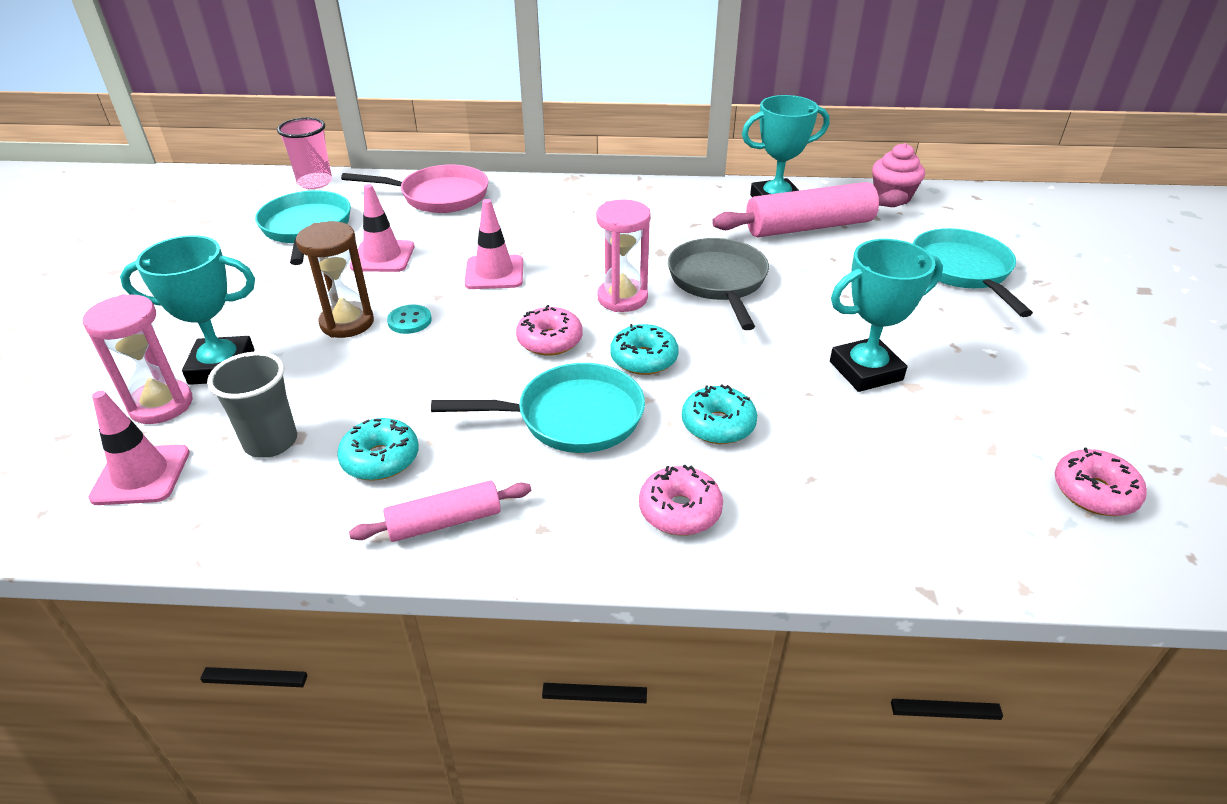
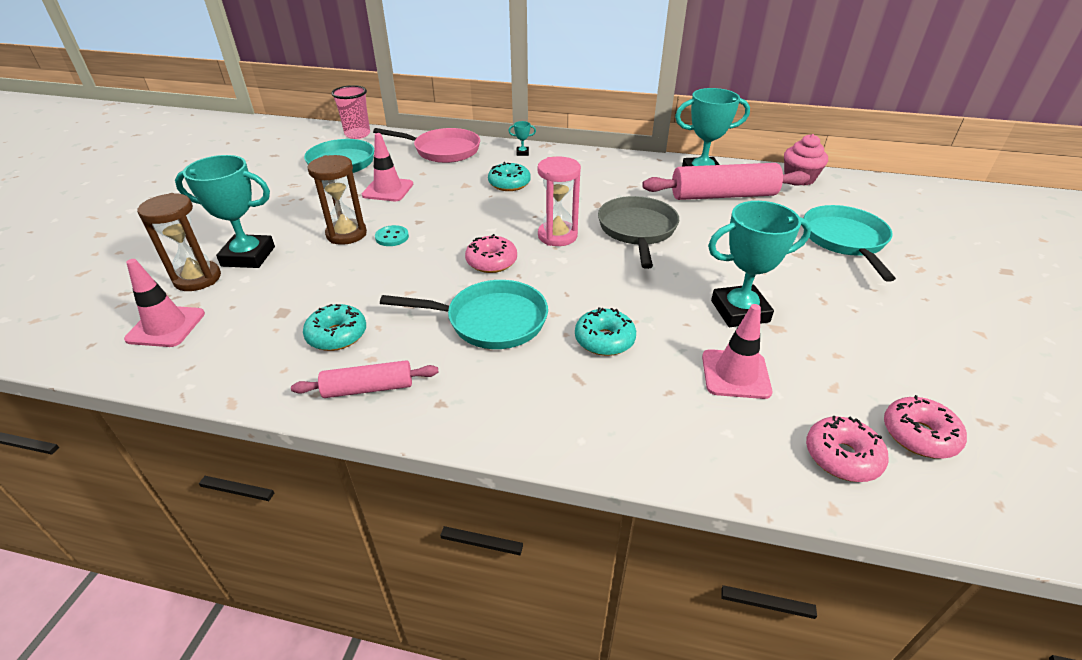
camera: 10 degrees right, 0 degrees up
(161, 405) = (197, 278): pink hourglass -> brown hourglass
(271, 442) = (263, 313): grey cup -> none
(494, 273) = (465, 208): pink traffic cone -> pink traffic cone (735, 374)
(545, 191) = (522, 153): none -> turquoise trophy
(644, 359) = (560, 283): turquoise donut -> turquoise donut (509, 184)
(680, 510) = (553, 403): pink donut -> pink donut (842, 457)

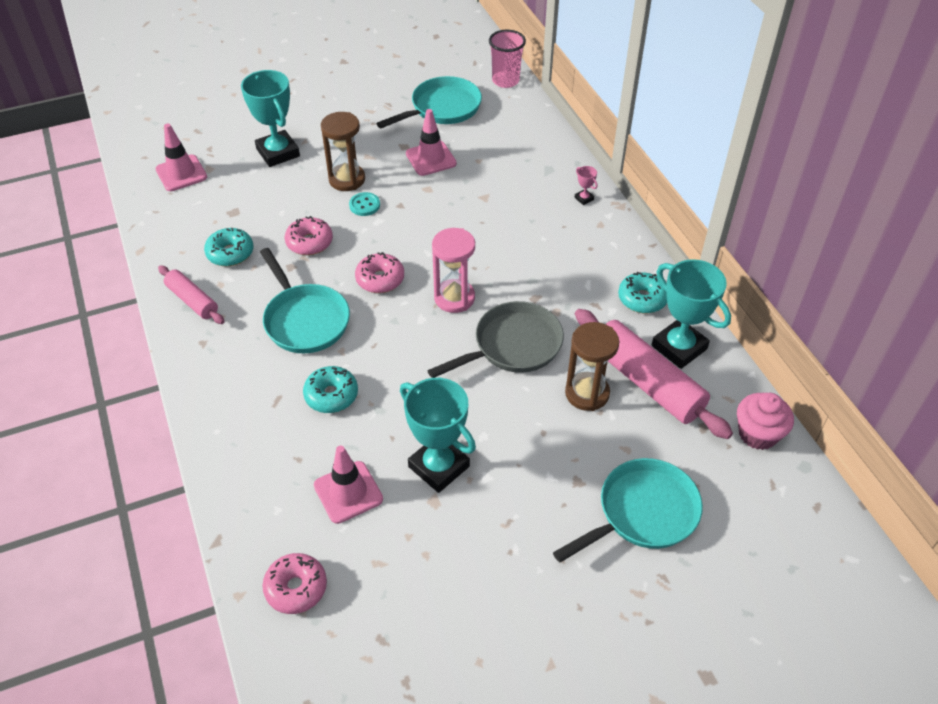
camera: 55 degrees right, 10 degrees up
(197, 278) = (235, 149): brown hourglass -> brown hourglass (587, 393)
(443, 150) = (532, 147): pink pan -> none
(509, 184) = (514, 222): turquoise donut -> turquoise donut (642, 299)
(522, 153) = (584, 198): turquoise trophy -> pink trophy
(919, 435) = (355, 635): pink donut -> pink donut (309, 242)

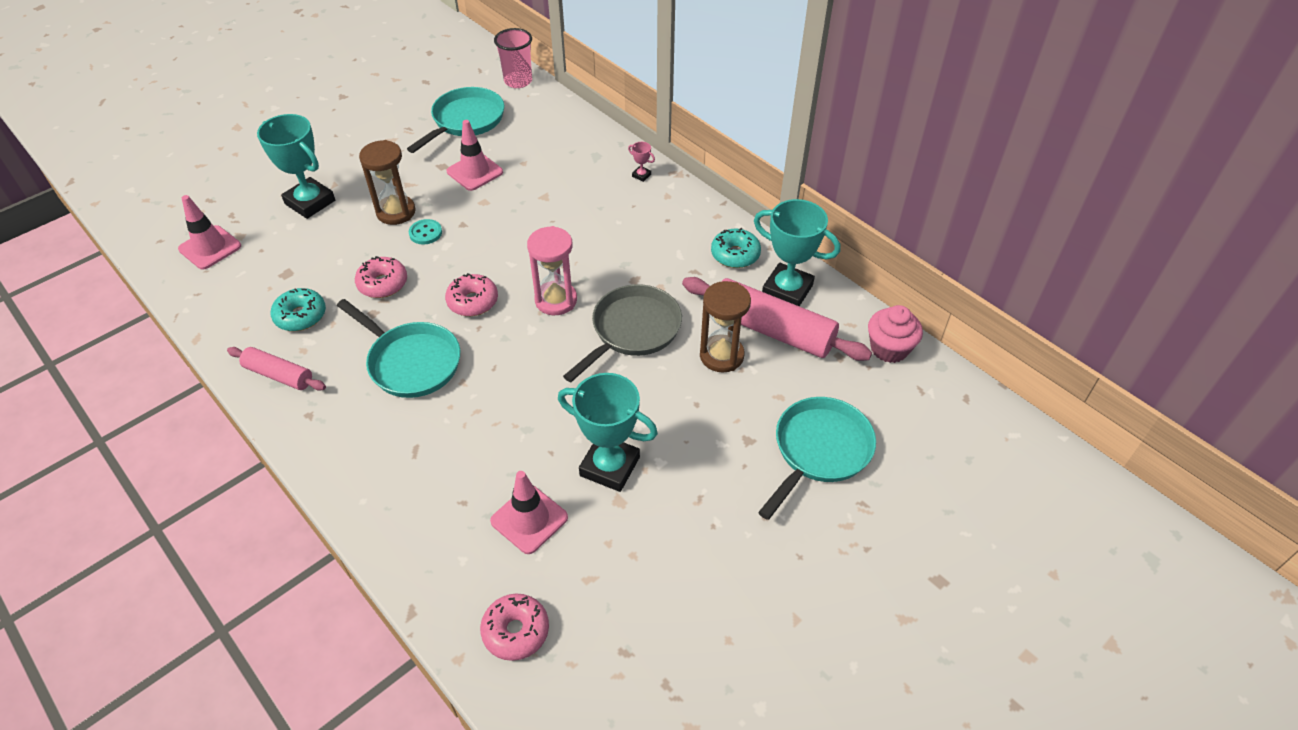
camera: 20 degrees left, 0 degrees up
(331, 395) = (471, 429): turquoise donut -> none

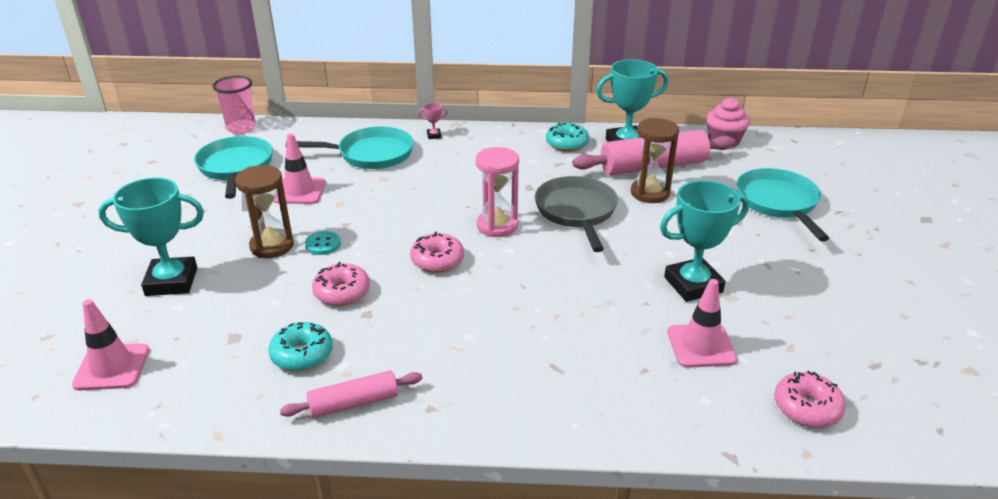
camera: 45 degrees left, 15 degrees down
(411, 362) = (455, 322): turquoise pan -> turquoise pan (371, 154)

